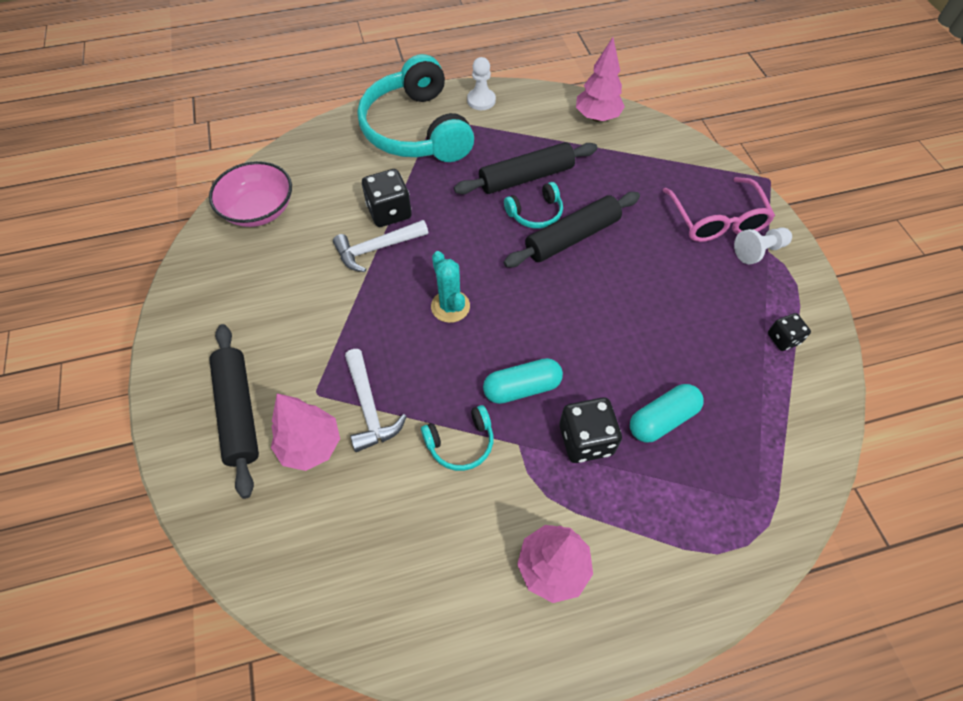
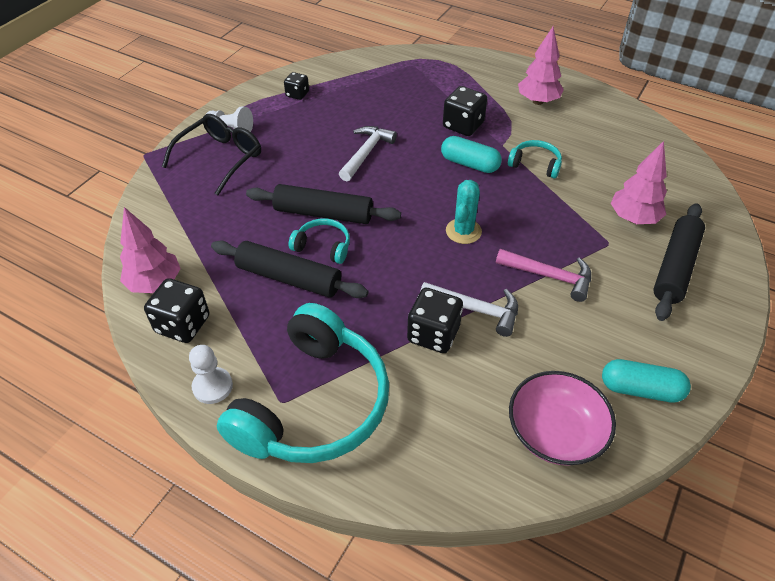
camera: 135 degrees left, 10 degrees down
(344, 317) = (549, 276): none -> pink hammer
(369, 407) = (577, 213): white hammer -> white hammer (366, 153)
(544, 112) = (183, 324): none -> black dice
(662, 419) = (411, 108): turquoise capsule -> turquoise capsule (640, 389)
(716, 220) = (221, 158): pink glasses -> black glasses

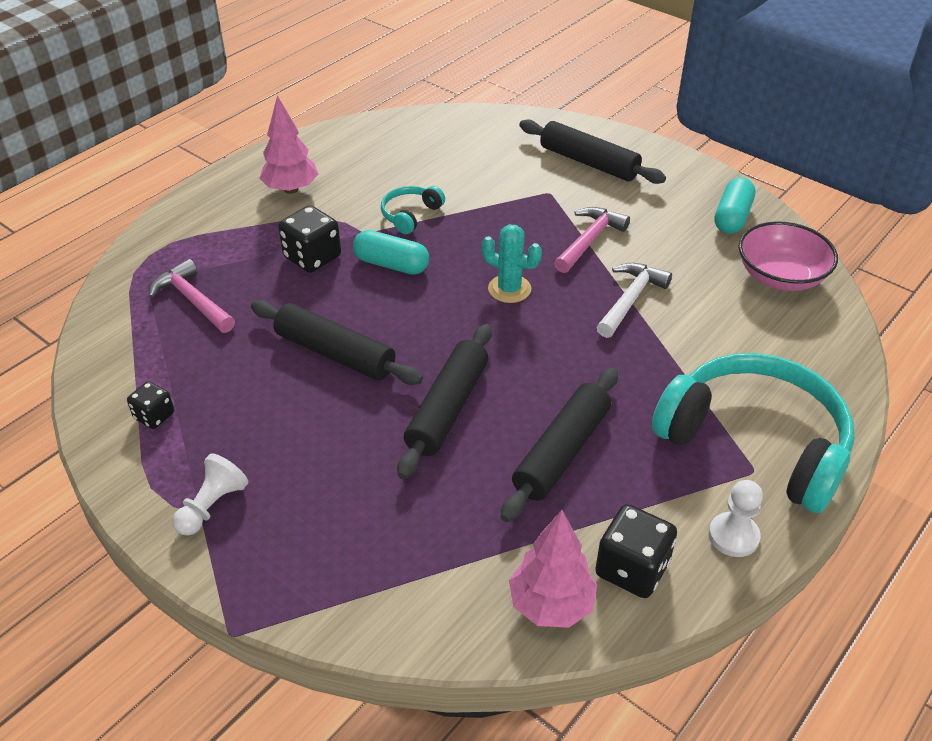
camera: 80 degrees left, 5 degrees down
(221, 158) = (283, 521): black glasses -> none
(323, 246) = (510, 414): turquoise headphones -> none
(366, 153) = (335, 353): white hammer -> black rolling pin
(401, 86) = (193, 300): none -> pink hammer
(433, 334) = (662, 336): black dice -> none
(469, 164) = (391, 264): turquoise capsule -> turquoise capsule turned 75 degrees clockwise
(633, 218) = (516, 170): pink tree -> none

